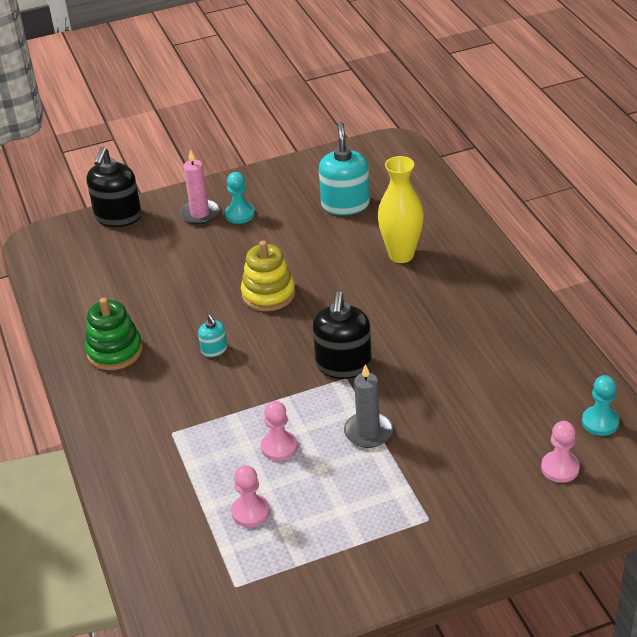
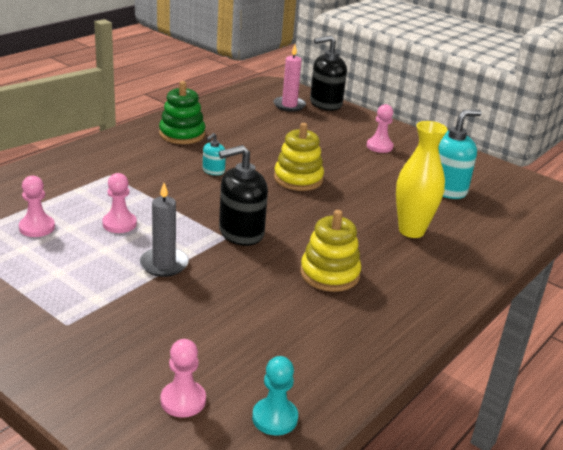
camera: 55 degrees right, 10 degrees down
(200, 214) = (362, 131): pink candle -> pink candle (289, 105)
(240, 214) = (379, 146): turquoise pawn -> pink pawn
(439, 330) = (329, 274): none -> yellow stacking toy

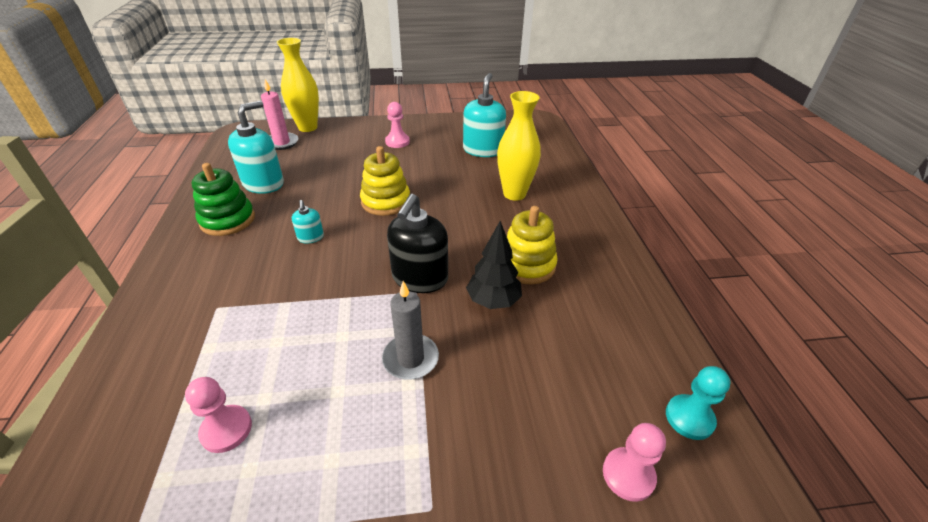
camera: 45 degrees left, 10 degrees up
(119, 224) = (308, 352): pink pawn -> none
(235, 125) = (263, 183): none -> turquoise soap dispenser
(265, 275) = (493, 301): none -> black tree
(325, 104) = (307, 127): black soap dispenser -> yellow vase

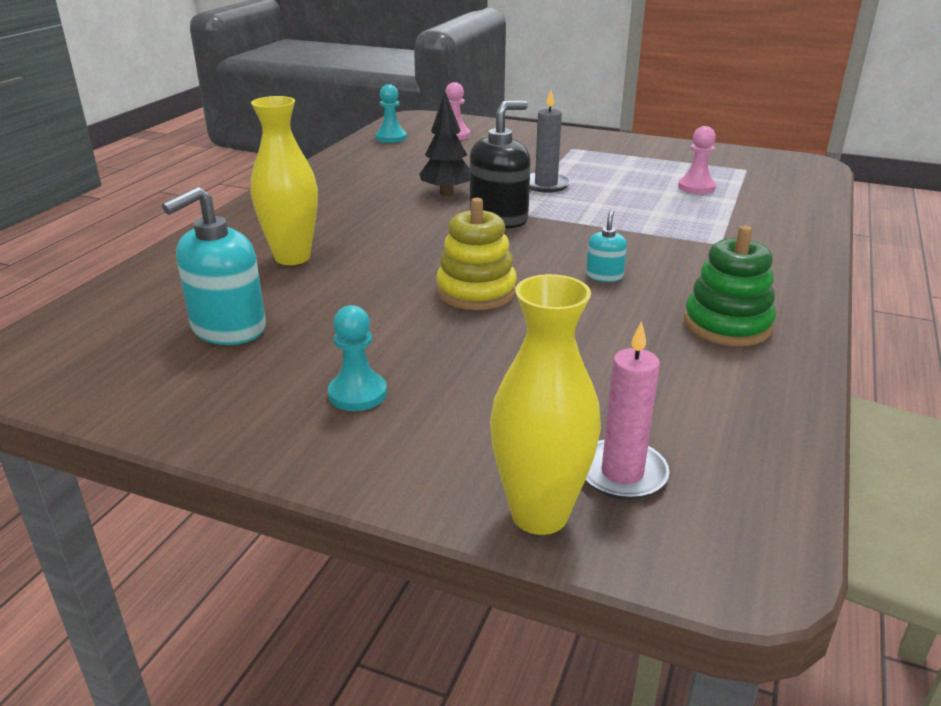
camera: 150 degrees left, 10 degrees down
(263, 183) = (669, 371): turquoise soap dispenser -> none
(397, 142) = (357, 394): pink pawn -> turquoise pawn
(527, 265) = (383, 204): yellow stacking toy -> none

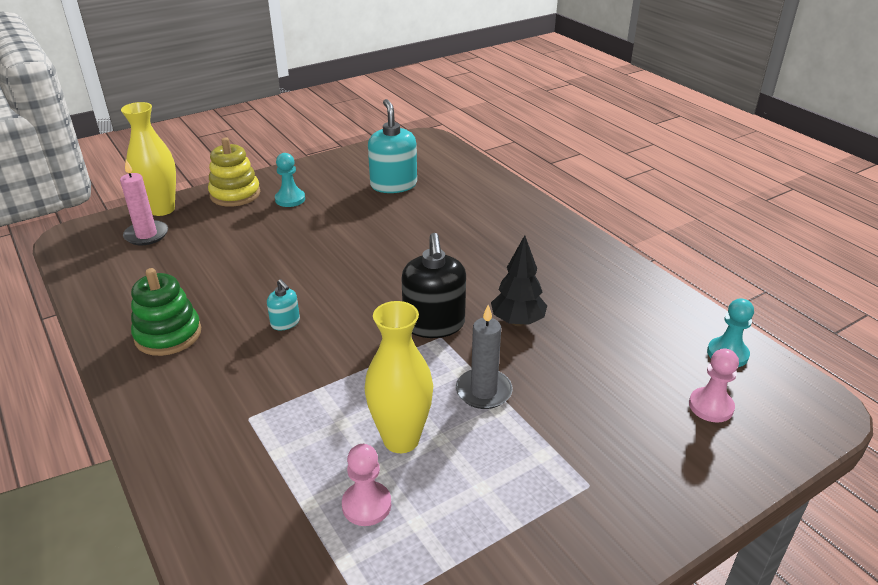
camera: 125 degrees right, 5 degrees up
(292, 257) = (461, 221): yellow vase -> yellow vase (401, 439)
(476, 291) = (335, 264): yellow stacking toy -> yellow stacking toy (235, 194)

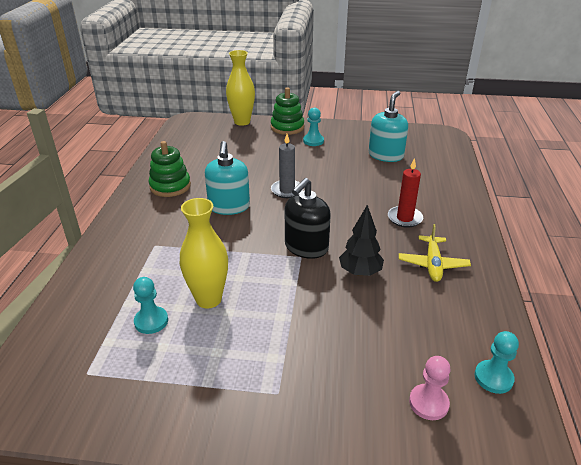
camera: 40 degrees right, 0 degrees up
(146, 235) = (219, 132): pink candle -> none
(235, 194) = (287, 127): yellow stacking toy -> green stacking toy
(285, 323) = (229, 207): turquoise soap dispenser -> turquoise soap dispenser, size x2.01
(366, 505) = (151, 321): pink pawn -> turquoise pawn
(483, 391) = (285, 300): grey candle -> grey candle (287, 190)
(492, 245) = (404, 218): none -> red candle
(570, 279) = (433, 264): none -> yellow plane

